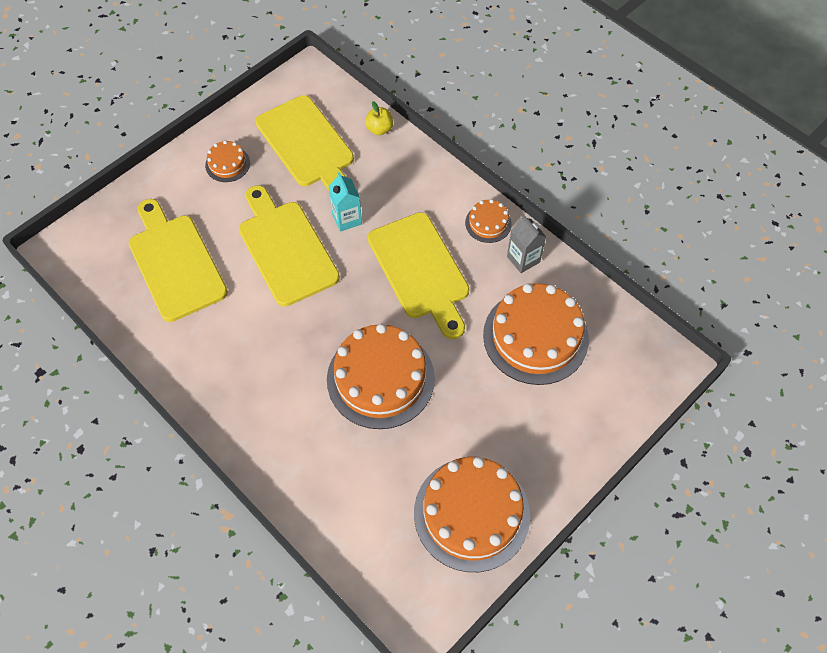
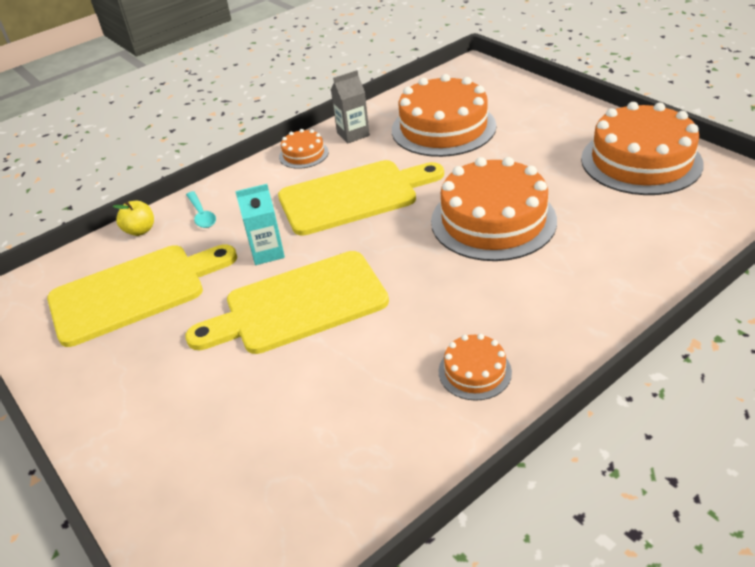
camera: 80 degrees left, 20 degrees down
(175, 263) = (295, 426): yellow cutting board -> none
(227, 164) = (129, 375): orange cake -> orange cake (474, 371)
(398, 165) = (201, 215): none -> turquoise spoon

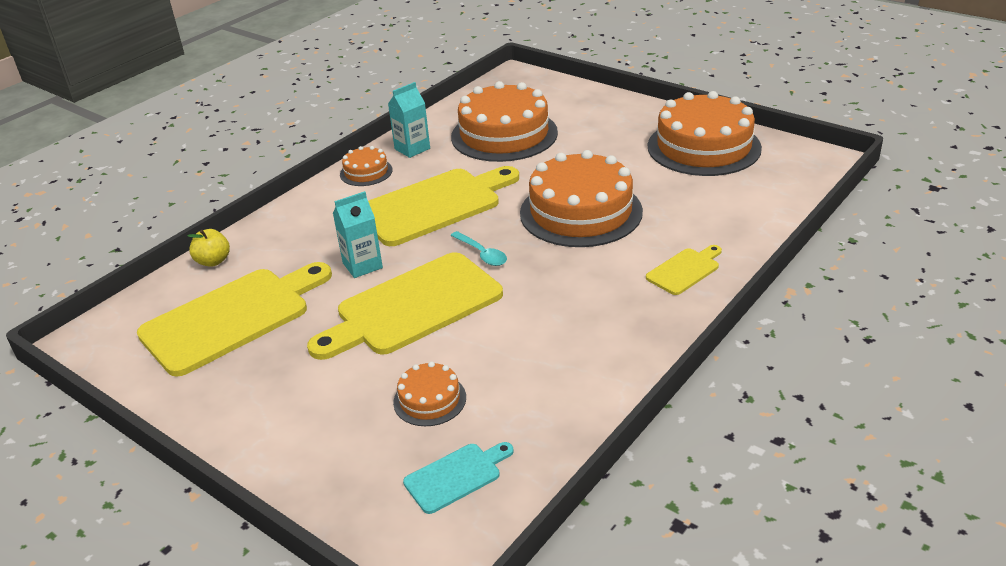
camera: 15 degrees left, 5 degrees down
(201, 215) = (276, 239): turquoise spoon -> turquoise spoon (482, 254)
(275, 511) = (456, 476): none -> turquoise cutting board
(353, 134) = (412, 149): grey carton -> turquoise carton
(474, 371) = (604, 339): orange cake -> orange cake (429, 400)
(583, 302) = (685, 270): none -> yellow cutting board

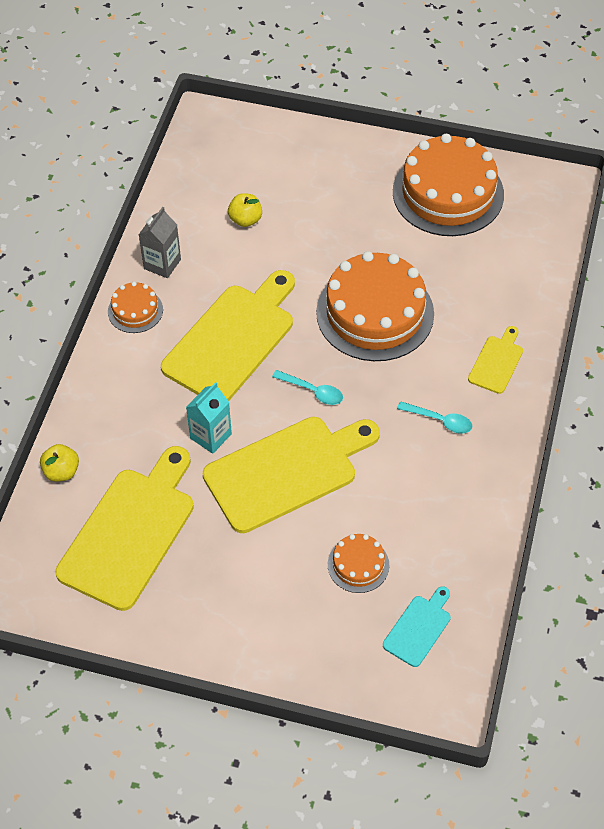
camera: 25 degrees left, 20 degrees up
(412, 149) = (162, 264): turquoise carton -> grey carton
(413, 307) = (286, 471): yellow cutting board -> yellow cutting board turned 150 degrees counterclockwise
(504, 134) = (245, 220): orange cake -> yellow apple
(595, 302) = (439, 420): none -> turquoise spoon

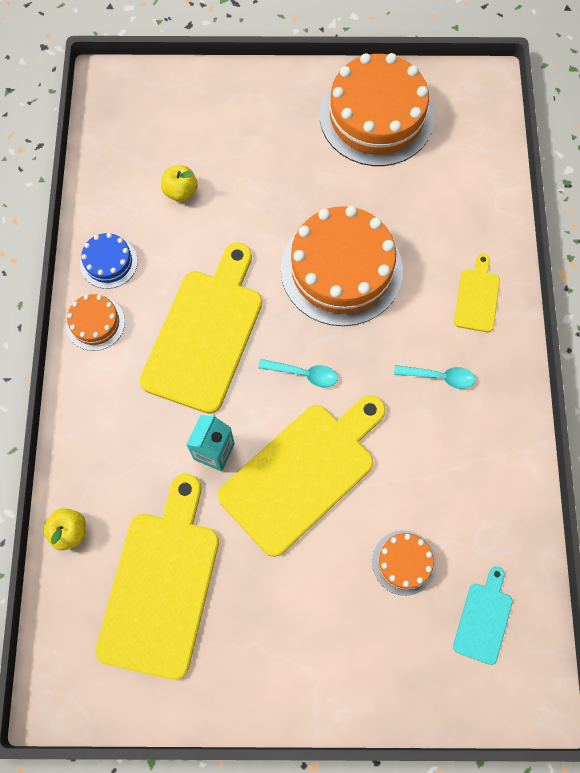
camera: 15 degrees left, 15 degrees up
(162, 264) = (108, 262): grey carton -> blue cake

